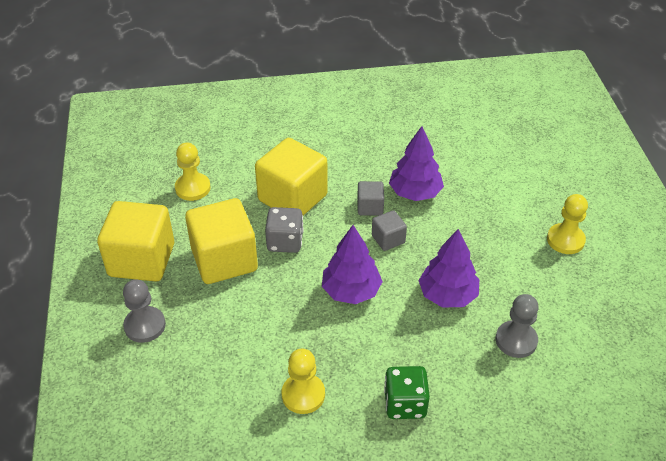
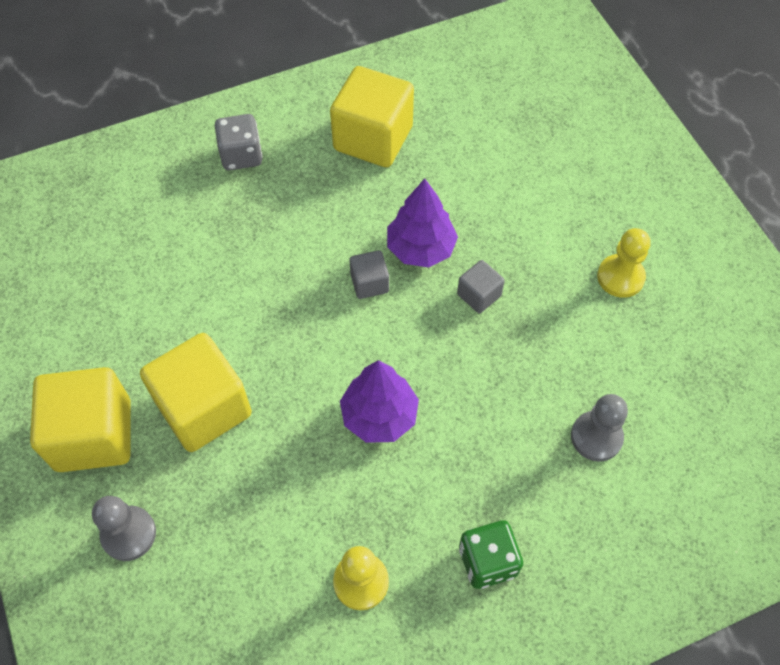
camera: 15 degrees left, 15 degrees up
(193, 188) = (129, 306): yellow pawn -> none
(285, 242) = (275, 361): grey dice -> grey dice (241, 155)
(292, 198) = (266, 291): yellow cube -> yellow cube (373, 138)
(388, 239) = (405, 327): grey cube -> grey cube (479, 295)
(447, 295) = (499, 392): purple tree -> none

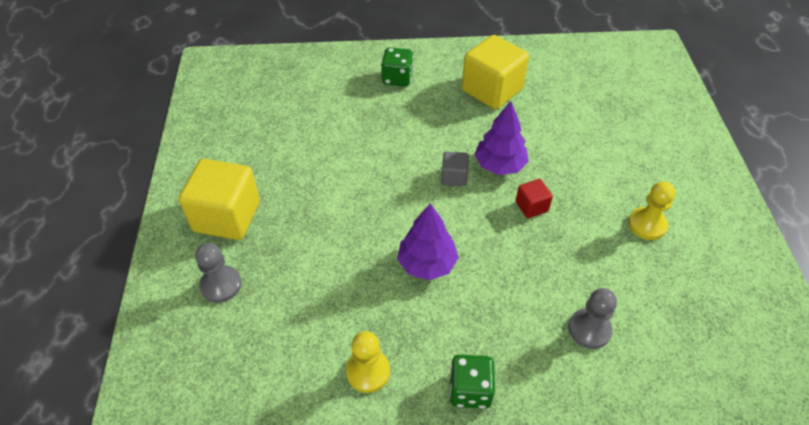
camera: 20 degrees right, 10 degrees down
(204, 408) = (306, 222): yellow cube -> none
(241, 155) = (397, 78): grey dice -> green dice
(479, 295) = (531, 206): grey cube -> red cube

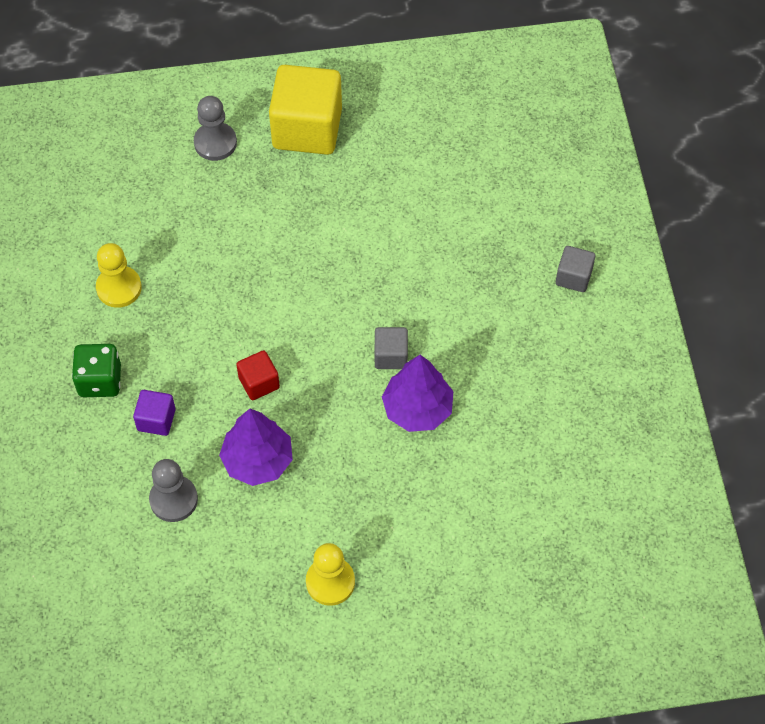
camera: 85 degrees right, 10 degrees up
(397, 78) = (573, 277): green dice -> grey cube
(427, 263) = (254, 333): purple tree -> purple tree (257, 460)
(492, 90) = (567, 399): yellow cube -> none
(511, 341) = (156, 420): none -> purple cube
(531, 206) = (349, 445): red cube -> red cube (259, 383)

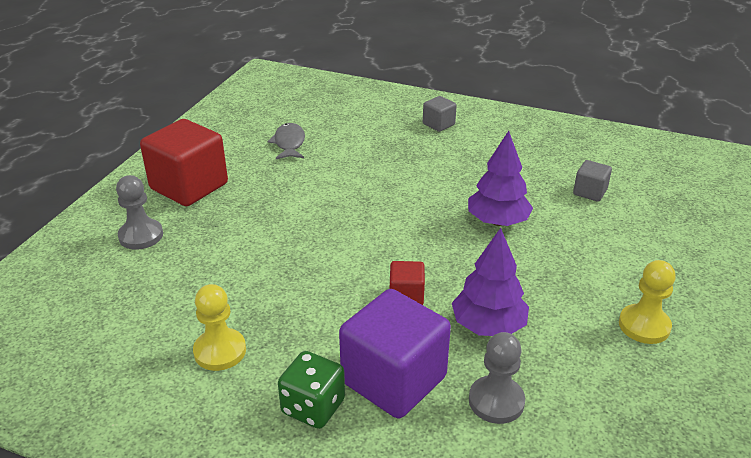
camera: 60 degrees left, 25 degrees down
(156, 420) = (394, 380): purple cube -> purple cube, size x2.10
(307, 129) = (189, 186): yellow cube -> red cube
(391, 356) = (438, 218): grey cube -> grey cube (590, 192)
(436, 162) = (289, 143): none -> grey fish

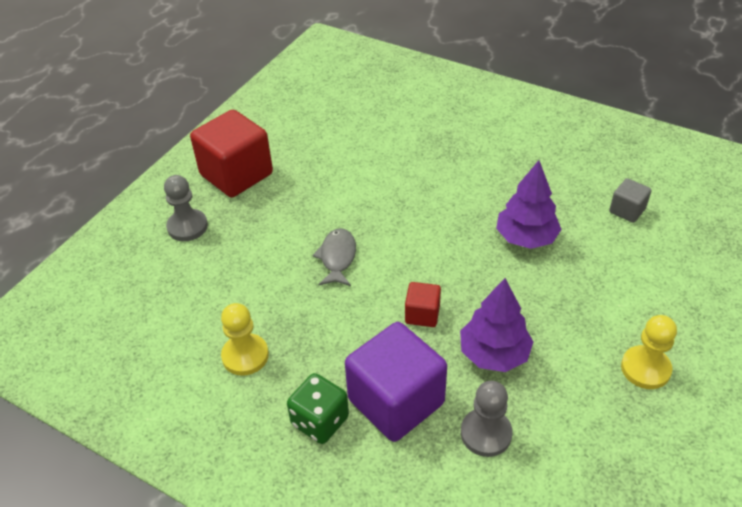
camera: 10 degrees right, 10 degrees up
(289, 143) = (337, 130): grey fish -> grey fish (337, 258)
(438, 124) = (488, 117): grey cube -> none

